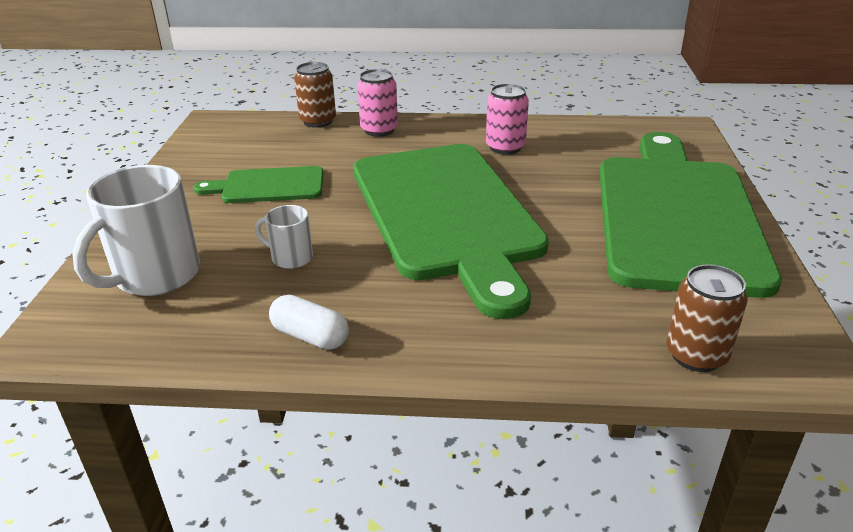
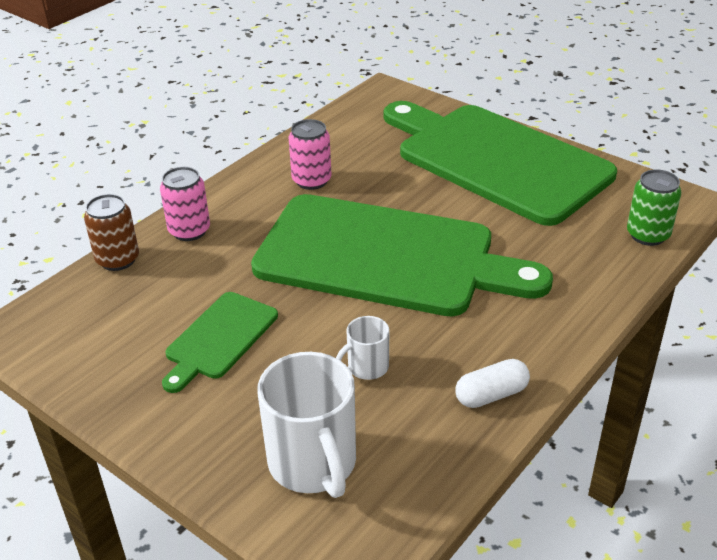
camera: 55 degrees left, 5 degrees up
(696, 355) = (647, 235): brown can -> green can

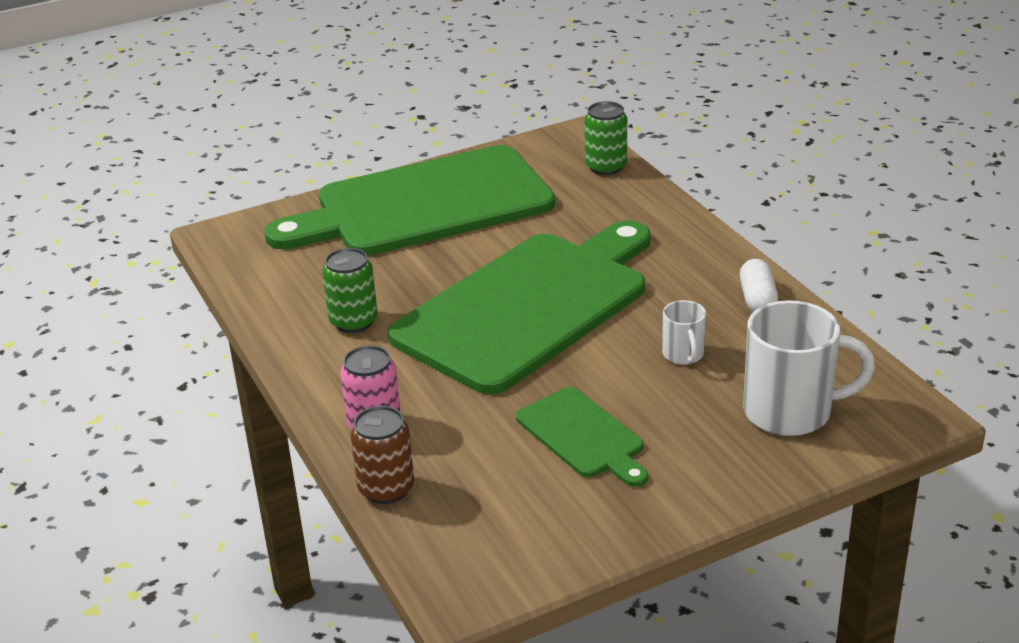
camera: 65 degrees left, 5 degrees down
(311, 180) = (353, 321): pink can -> green can

